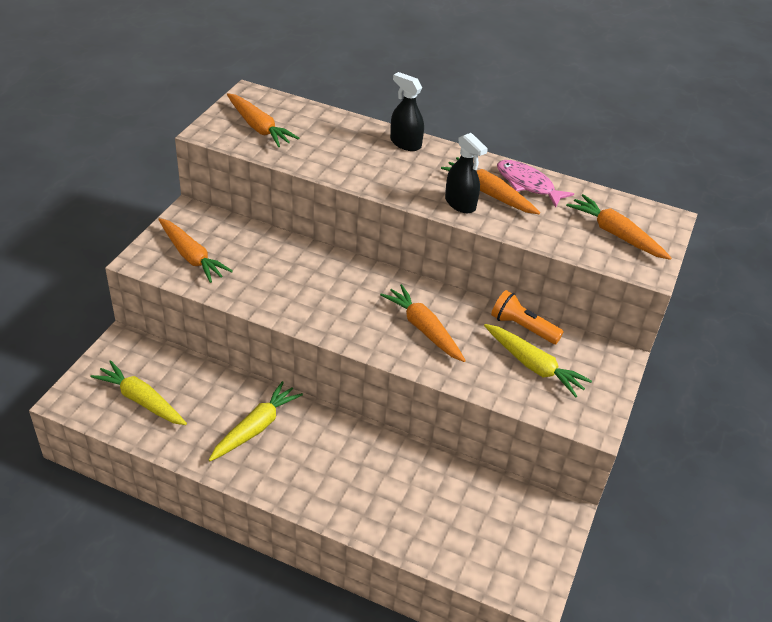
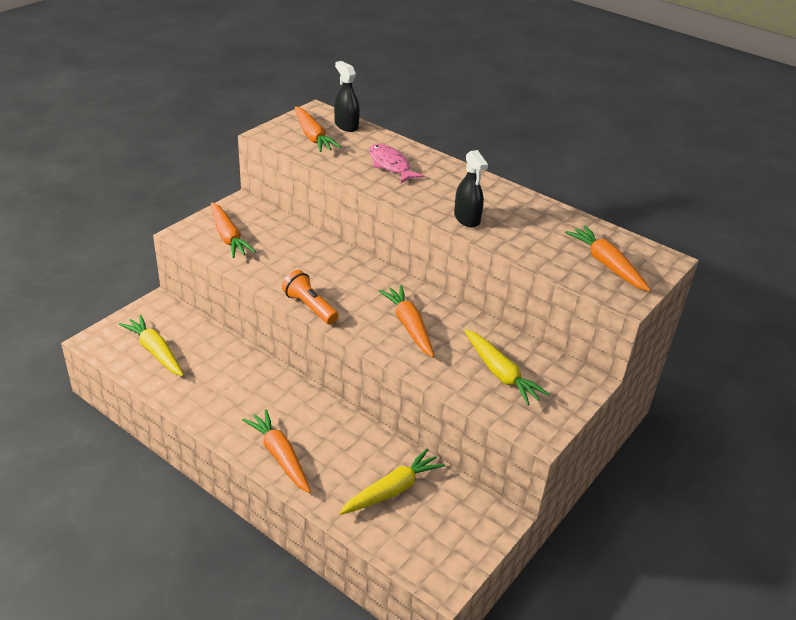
camera: 15 degrees right, 5 degrees down
(256, 427) = (243, 391): yellow carrot -> yellow carrot (392, 490)
(405, 143) = (438, 165): black spray bottle -> black spray bottle (346, 125)
(489, 194) = (498, 214): orange carrot -> orange carrot (280, 456)
(522, 327) = (503, 340): orange flashlight -> orange flashlight (310, 307)
(527, 184) = (538, 212): pink fish -> pink fish (390, 165)

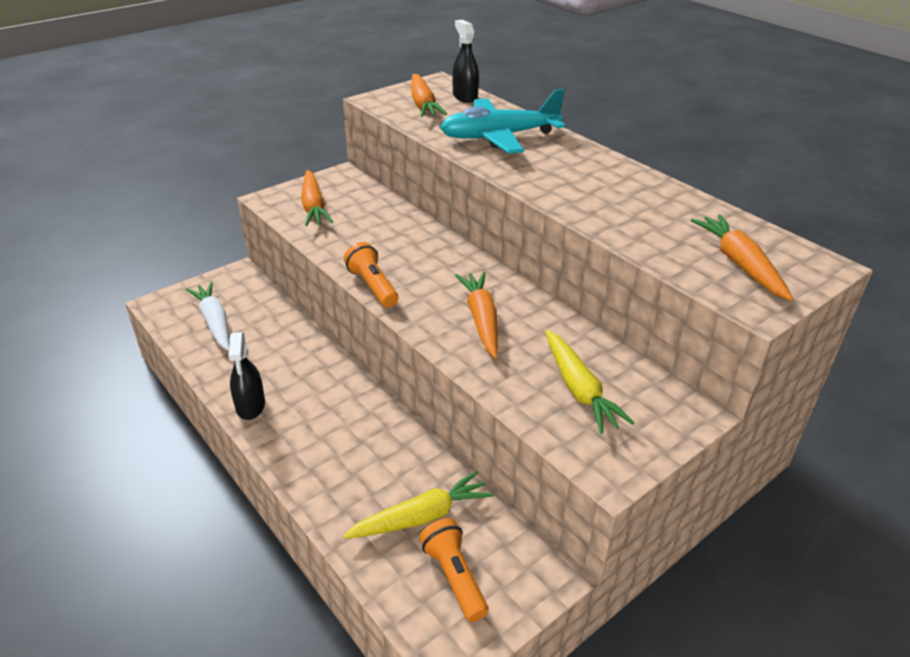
camera: 15 degrees right, 0 degrees up
(155, 351) = (214, 322): yellow carrot -> white carrot
(280, 456) = (303, 455): orange carrot -> none
(390, 165) = (499, 137): pink fish -> turquoise plane
(431, 530) = (454, 576): none -> orange flashlight
(467, 218) = (571, 197): black spray bottle -> black spray bottle (250, 406)

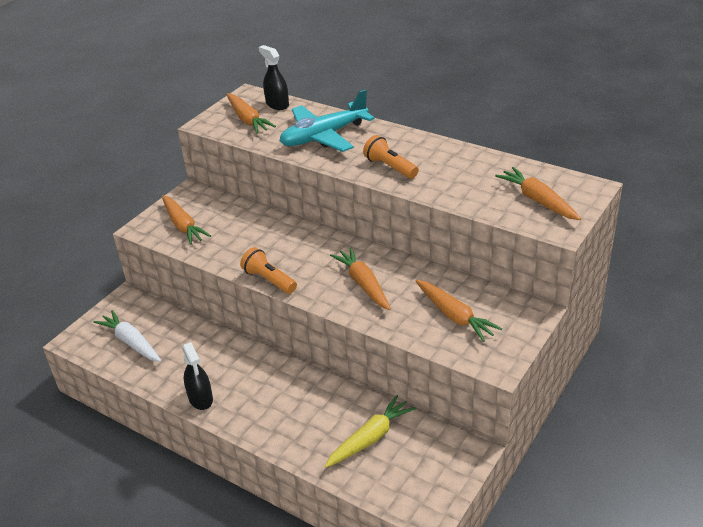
camera: 15 degrees left, 0 degrees up
(454, 576) = (411, 469): orange flashlight -> orange flashlight (390, 167)
(579, 389) = (454, 316): yellow carrot -> orange carrot

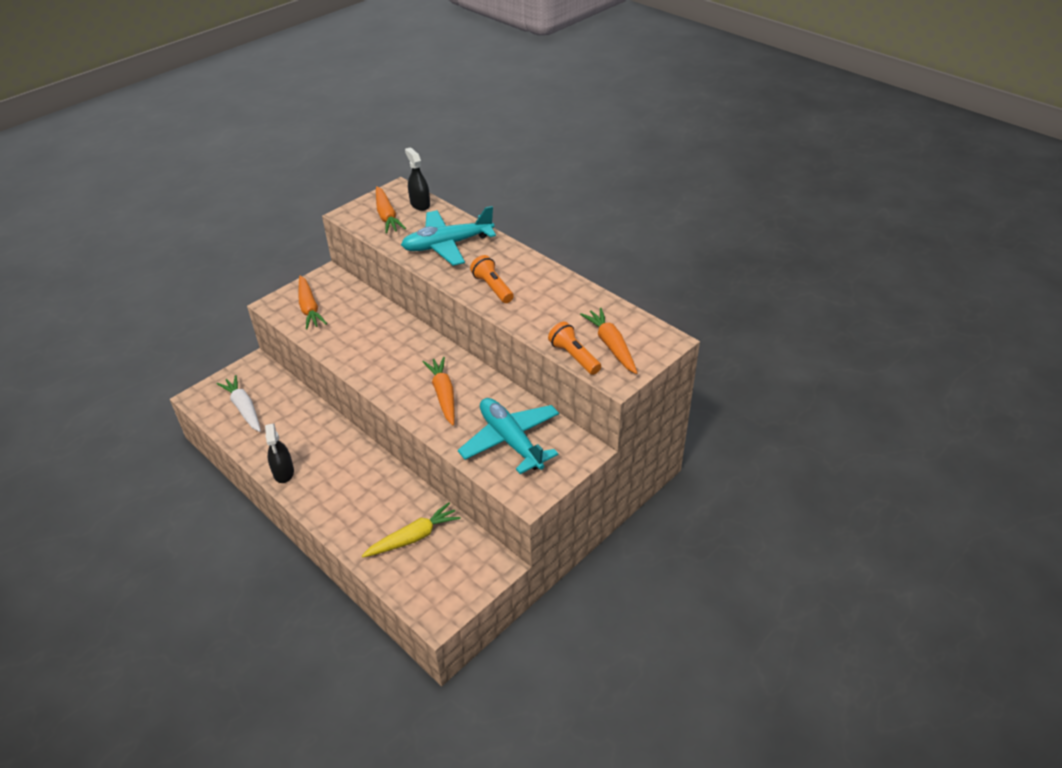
camera: 10 degrees right, 5 degrees up
(269, 280) = (363, 375): orange flashlight -> orange flashlight (574, 356)
(454, 316) = (511, 441): orange carrot -> turquoise plane

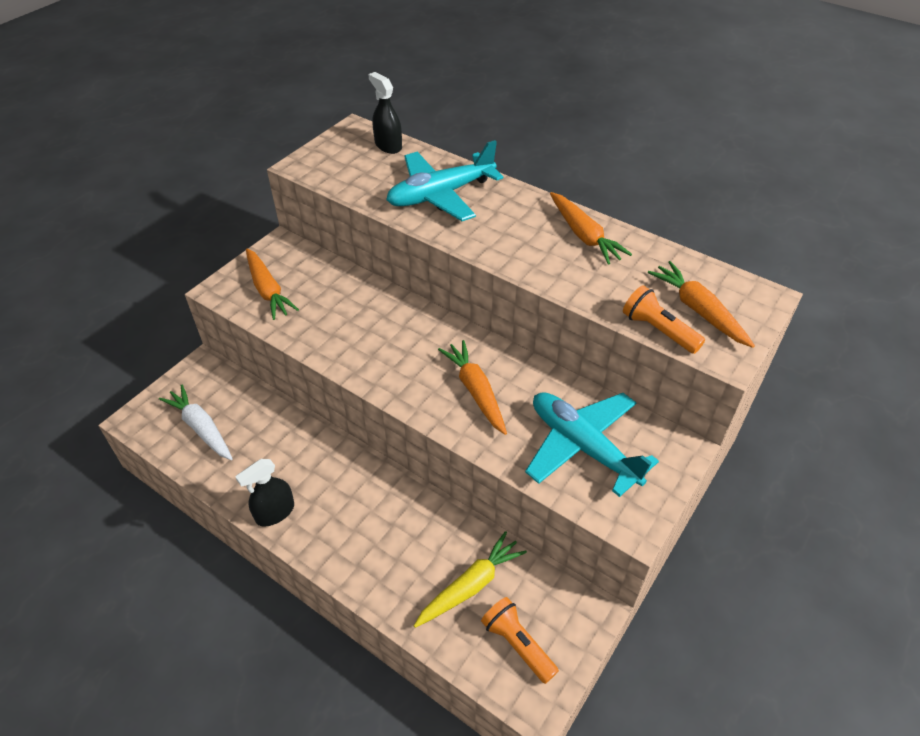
camera: 10 degrees left, 5 degrees up
(283, 472) = (275, 512): black spray bottle -> black spray bottle turned 75 degrees clockwise
(387, 216) = (351, 164): orange carrot -> orange carrot (584, 235)
(492, 287) = (518, 246): orange flashlight -> orange flashlight (517, 644)

